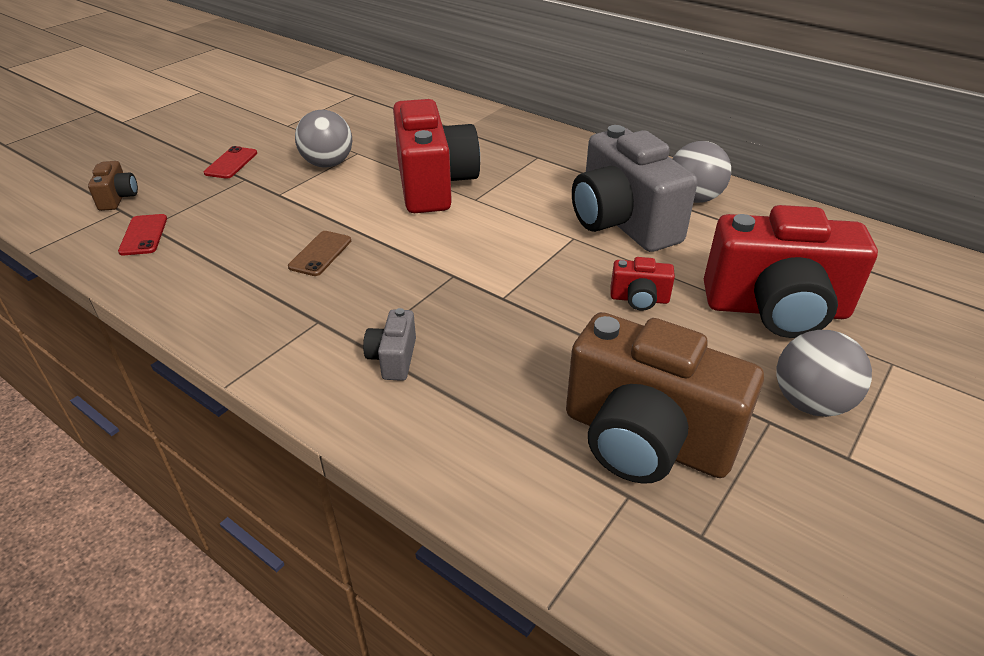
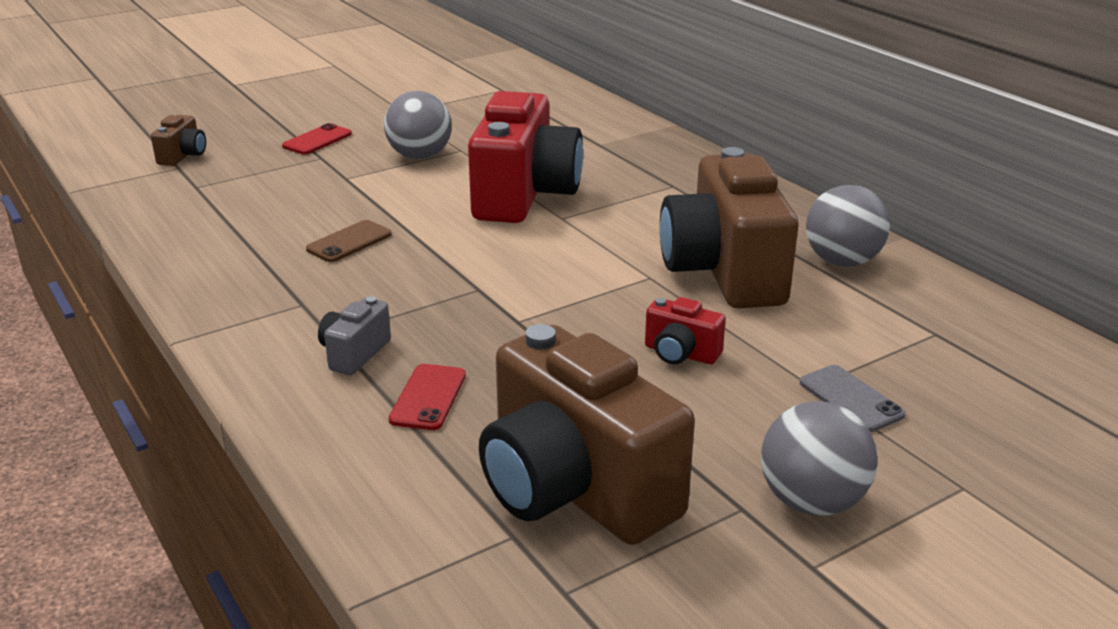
camera: 20 degrees right, 10 degrees down
(144, 235) = (185, 194): red phone -> red phone (428, 397)
(622, 223) = (724, 272): grey camera -> brown camera
(776, 309) = (851, 399): red camera -> grey phone

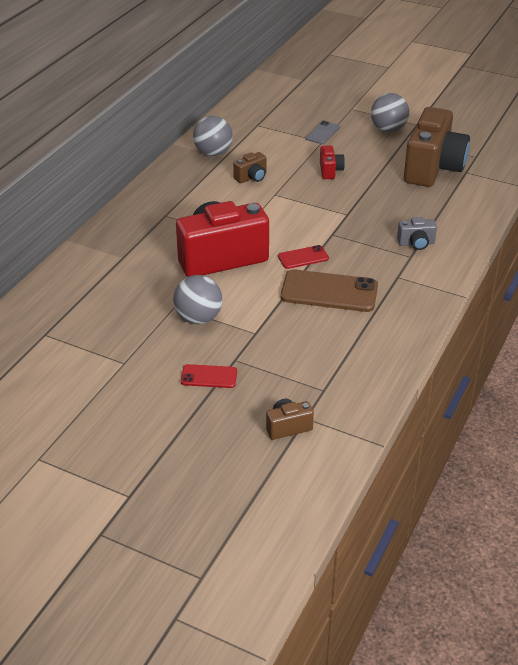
camera: 120 degrees left, 10 degrees up
(349, 242) = (329, 291): brown phone -> brown phone, size x1.89
(428, 397) = (422, 214): red phone -> red phone (303, 257)
(724, 272) = (251, 177): brown camera -> brown camera, size x0.43

